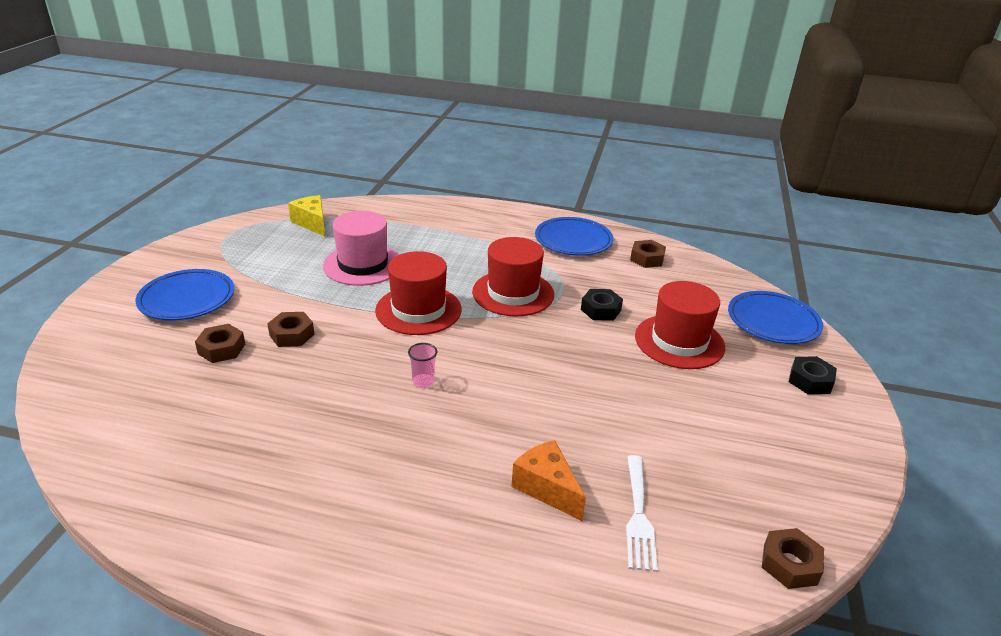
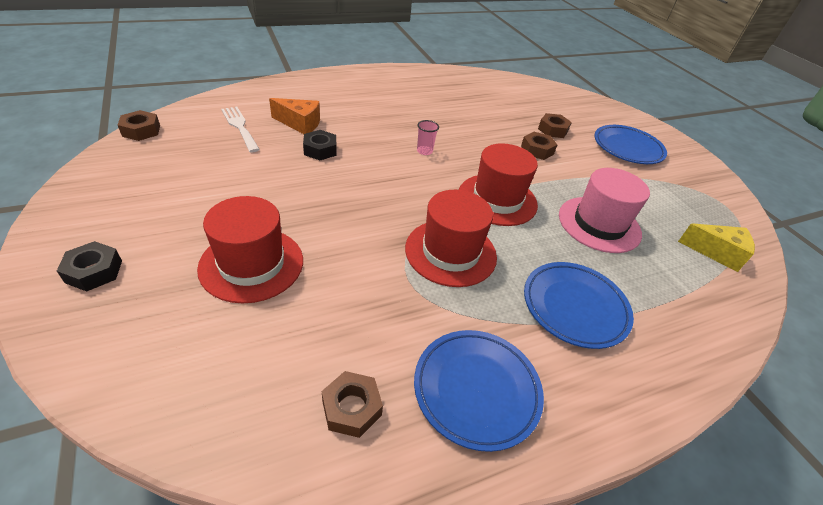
camera: 140 degrees right, 10 degrees up
(600, 310) = (353, 270): black nut -> black nut (320, 150)
(773, 322) = (131, 352): blue plate -> blue plate (574, 307)

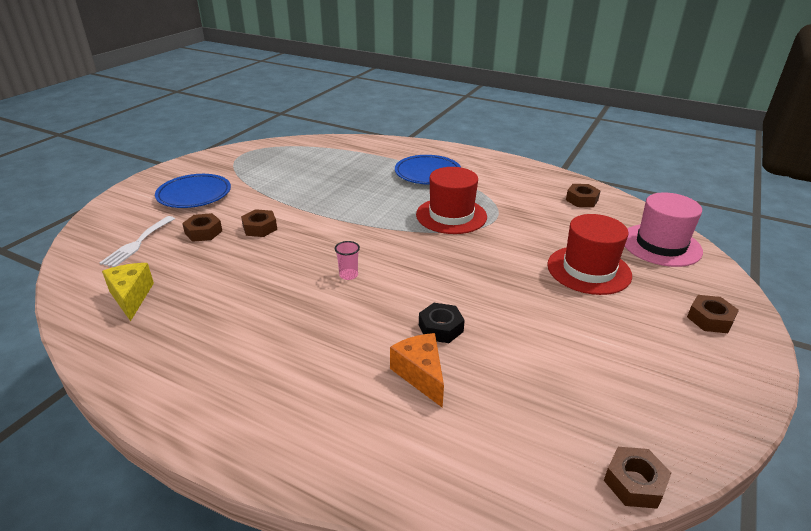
camera: 125 degrees left, 10 degrees down
(94, 271) = (710, 319): black nut -> brown nut
(240, 127) = (496, 413): white fork -> white fork (137, 243)
(476, 390) = (519, 180): blue plate -> none
(497, 199) = (367, 220): red hat -> none
(599, 224) = (336, 183): pink hat -> pink hat (661, 245)
(716, 253) = (309, 150): yellow cheese -> yellow cheese (131, 297)

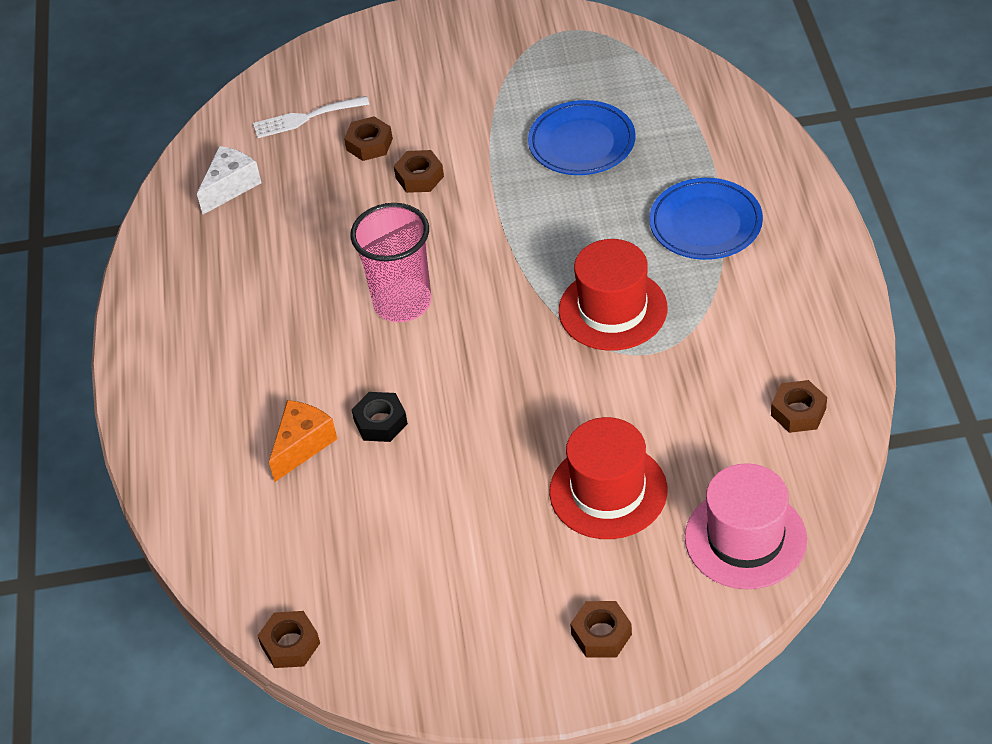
camera: 60 degrees right, 15 degrees up
(131, 297) = (230, 187): yellow cheese -> white cheese
(194, 195) = (430, 76): blue plate -> blue plate (582, 143)
(348, 275) = (402, 303): pink cup -> pink cup, size x2.44

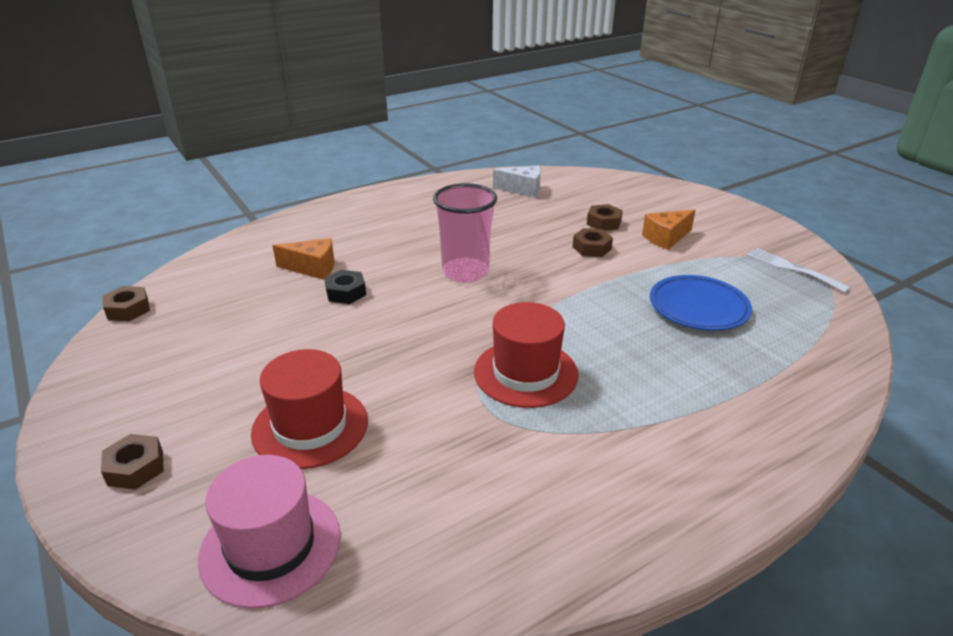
camera: 60 degrees right, 15 degrees down
(305, 118) = (604, 197): white fork -> white fork (791, 269)
(438, 107) = (666, 238): none -> orange cheese
(705, 224) = (673, 402): blue plate -> none
(798, 412) = (466, 544): brown nut -> none

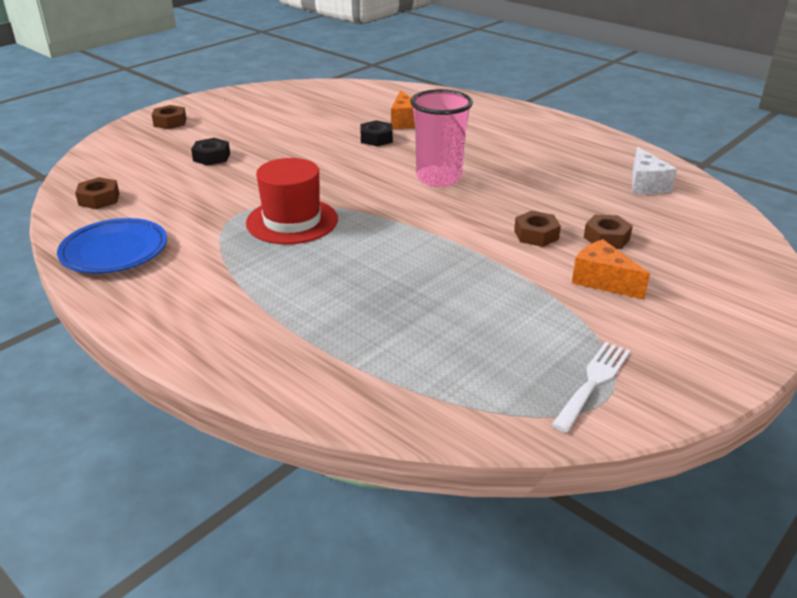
camera: 75 degrees right, 0 degrees up
(128, 309) = (320, 84): brown nut -> brown nut (99, 199)
(270, 546) = (110, 166): pink hat -> none
(310, 426) = (211, 157): red hat -> black nut
(698, 307) = (445, 305): blue plate -> blue plate (114, 251)

